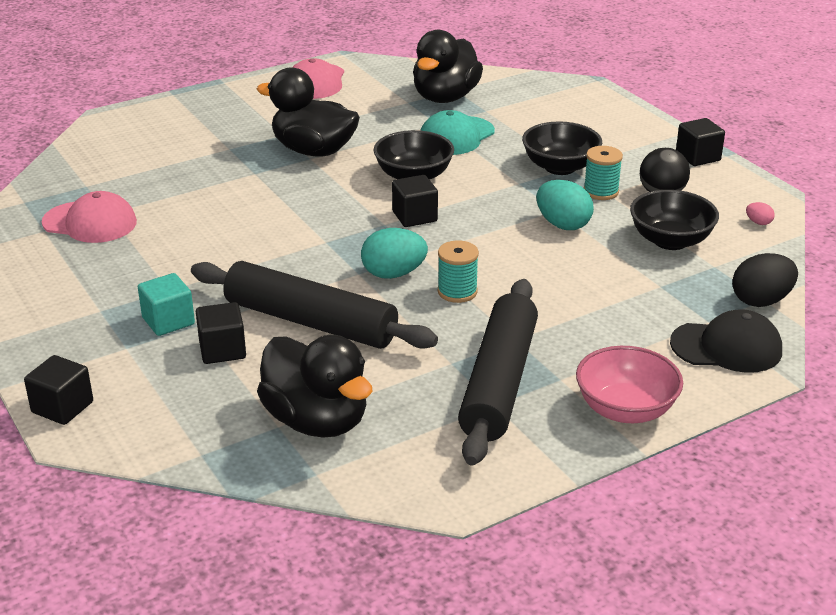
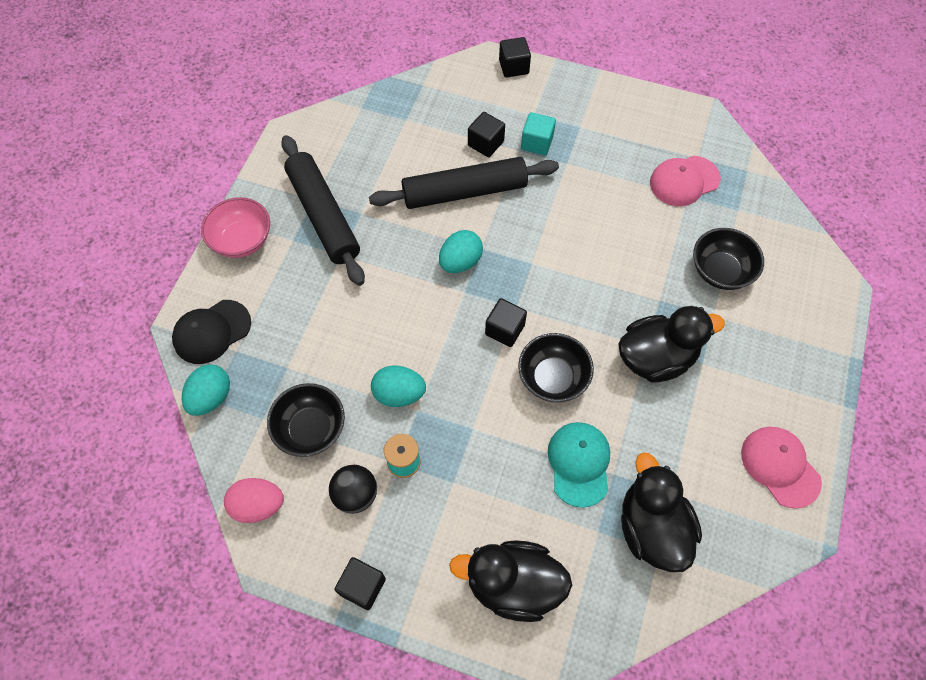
camera: 140 degrees right, 30 degrees up
(317, 421) = (391, 133): black duck -> black duck (513, 584)
(457, 292) = (408, 272): turquoise spool -> none
(560, 167) = (460, 476): black bowl -> black bowl (720, 271)
(758, 222) = (258, 505): pink egg -> pink egg, size x2.16
(761, 301) = (211, 397): black egg -> turquoise egg

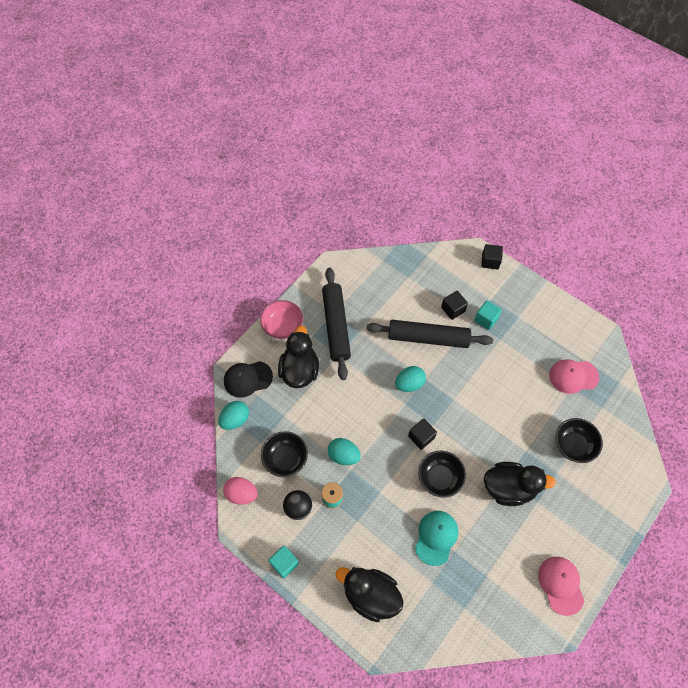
camera: 20 degrees right, 0 degrees up
(362, 586) = (284, 563): black cube -> turquoise cube
(651, 528) = (465, 592): black duck -> black duck (299, 370)

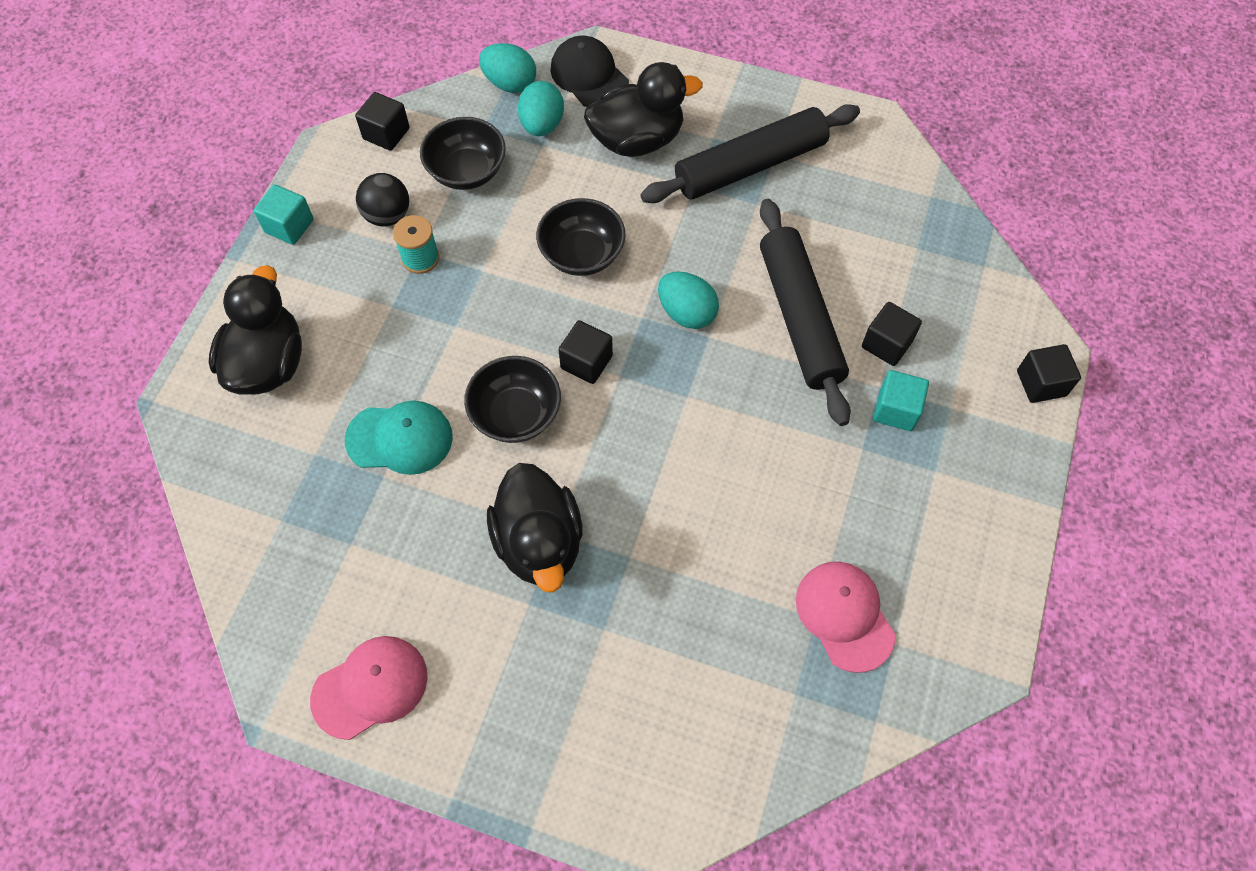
camera: 70 degrees right, 0 degrees up
(241, 494) = (386, 133): pink egg -> black cube
(283, 326) = (710, 91): pink bowl -> none
(343, 455) = (504, 251): turquoise egg -> turquoise egg (542, 125)
(573, 445) = (680, 650): black bowl -> black bowl (582, 254)

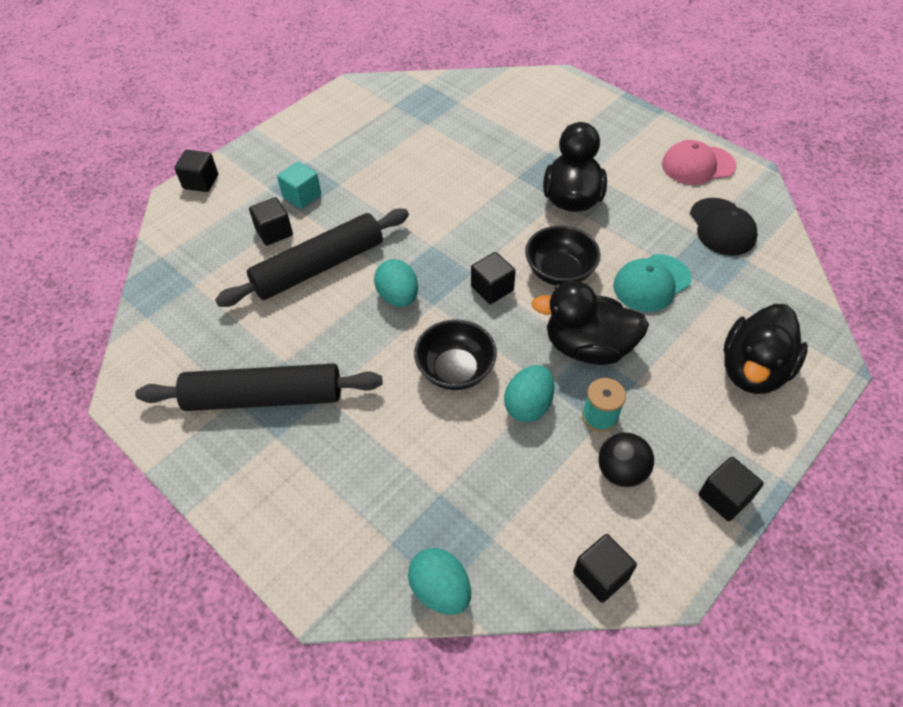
camera: 155 degrees left, 10 degrees down
(289, 226) = (724, 497): turquoise cube -> black cube
(400, 438) = (651, 283): turquoise cap -> turquoise cap turned 60 degrees counterclockwise
(467, 171) = (528, 492): black bowl -> none
(542, 125) = (430, 518): turquoise egg -> turquoise egg (528, 405)
(589, 76) = (350, 564): black cap -> black cap (722, 227)
(637, 140) = (346, 463): black duck -> black duck (588, 347)
(800, 317) = (318, 267): black rolling pin -> black rolling pin turned 45 degrees clockwise
(844, 616) = (411, 120): pink cap -> none

